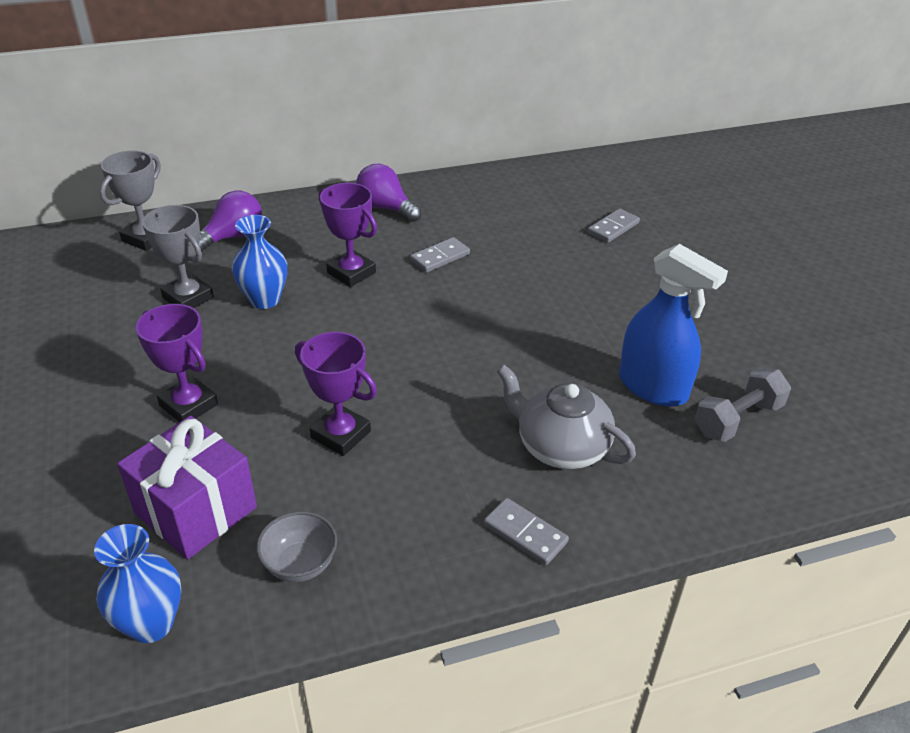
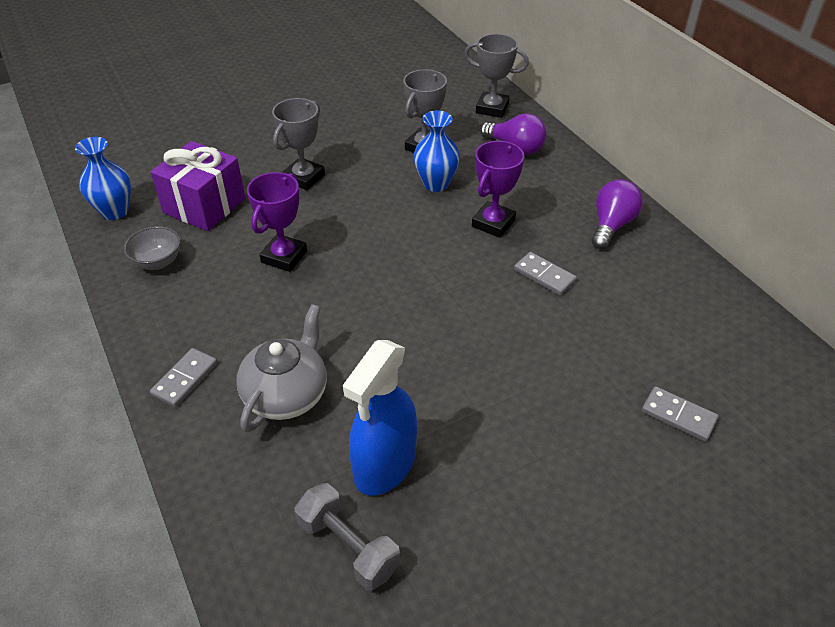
camera: 80 degrees right, 5 degrees up
(189, 405) = (304, 178): purple trophy -> grey trophy

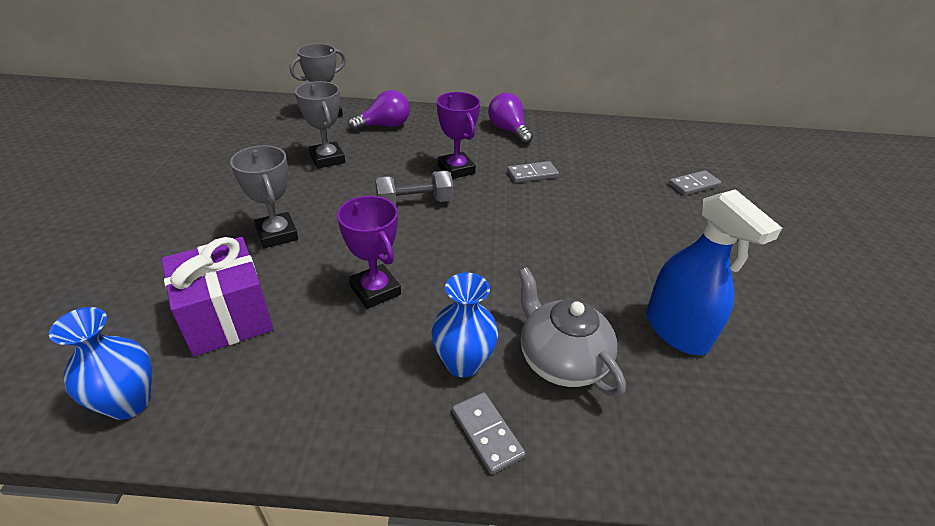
camera: 60 degrees left, 5 degrees down
(158, 262) = (275, 392): grey bowl -> none
(348, 547) = (755, 388): grey dumbbell -> grey dumbbell (414, 203)
(436, 184) = (380, 173): blue vase -> blue vase (463, 363)

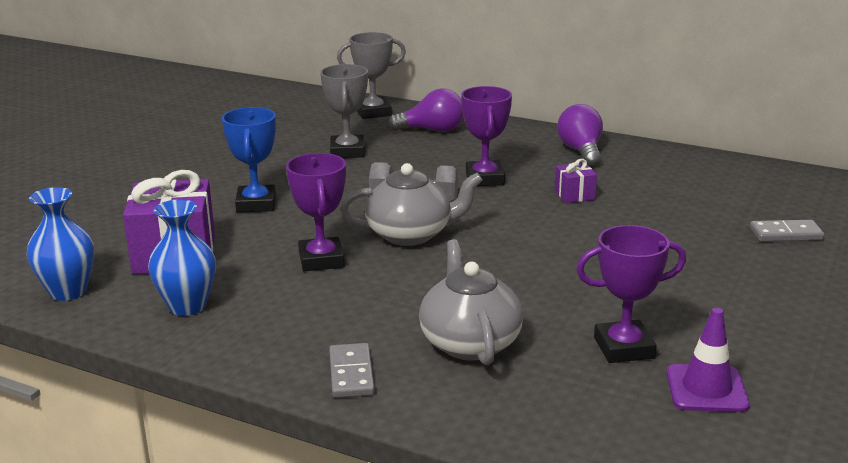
camera: 25 degrees right, 15 degrees down
(277, 234) = (256, 204): grey trophy -> blue trophy
(435, 242) = (410, 235): none -> grey teapot
(463, 363) = (367, 325): blue vase -> blue vase (187, 306)
(532, 174) = (574, 195): grey domino -> purple gift
(676, 330) = (623, 348): blue spray bottle -> purple trophy
(762, 359) = (706, 389): none -> purple traffic cone

